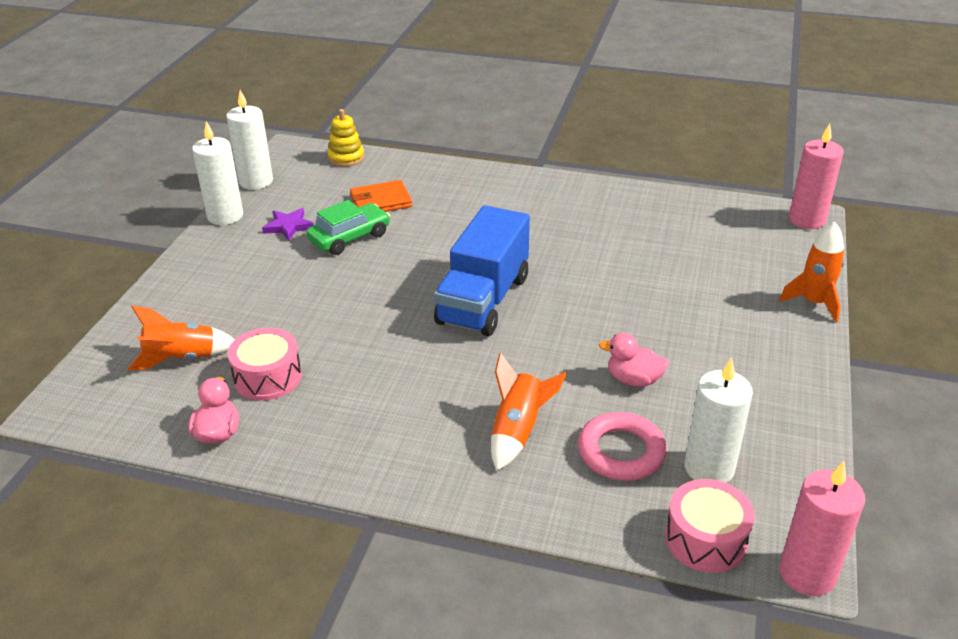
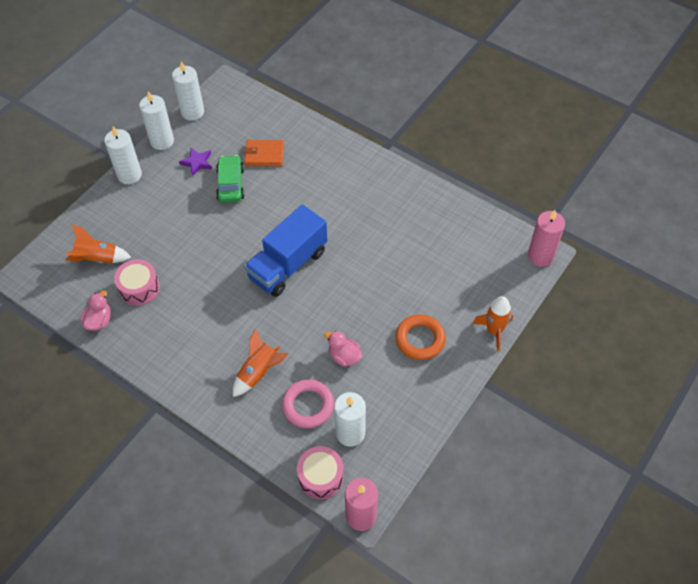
camera: 20 degrees right, 20 degrees up
(191, 258) = (129, 175): none -> white candle
(346, 158) = (260, 103): yellow stacking toy -> none
(349, 238) = (230, 184): green car -> green car turned 75 degrees counterclockwise
(724, 335) = (420, 339): none -> orange ring

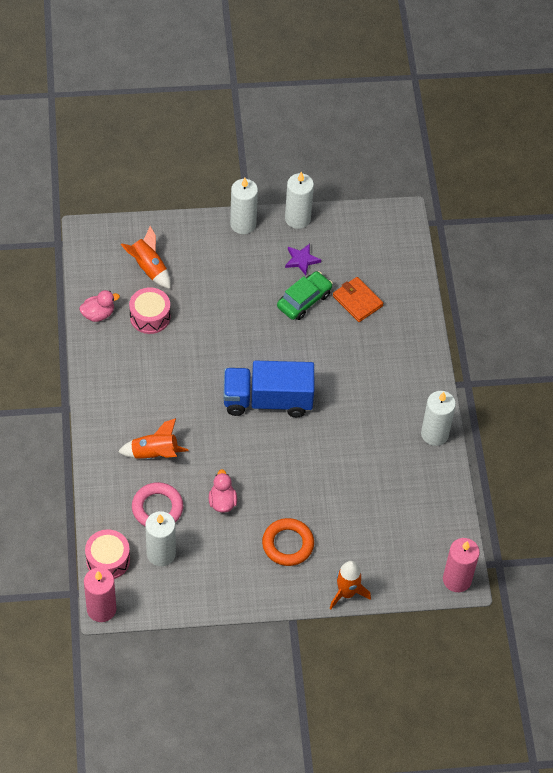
camera: 45 degrees right, 0 degrees up
(192, 112) = (348, 215): white candle -> white candle (434, 434)

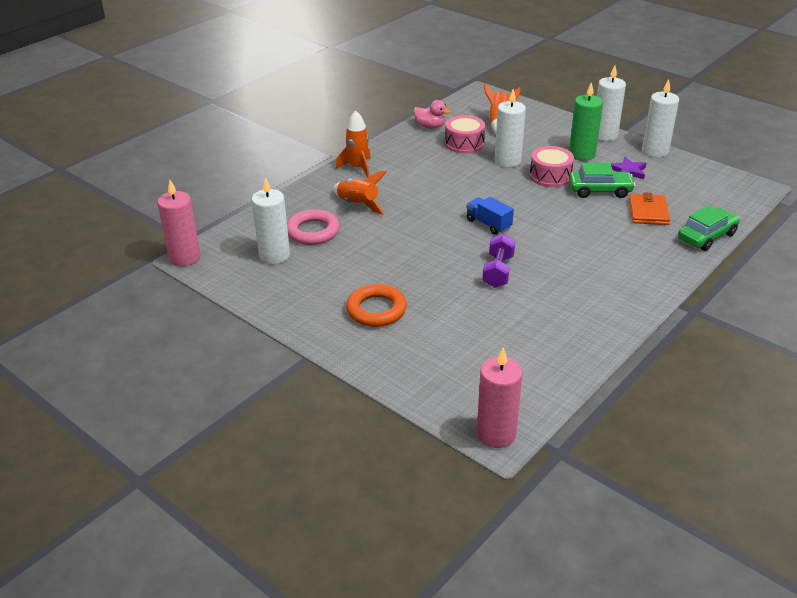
camera: 50 degrees right, 20 degrees down
(108, 560) = (234, 236): pink drum -> pink drum (550, 176)
(222, 502) = (365, 256): pink duck -> none
(250, 263) = (582, 154): none -> green candle
(267, 400) = (488, 224): blue truck -> blue truck, size x0.49
(323, 444) = (498, 271): none -> purple dumbbell
(346, 593) = (377, 372): orange rocket -> orange rocket (358, 168)
(415, 300) = (706, 236): none -> green car
(434, 434) = (614, 322): white candle -> white candle (507, 161)

